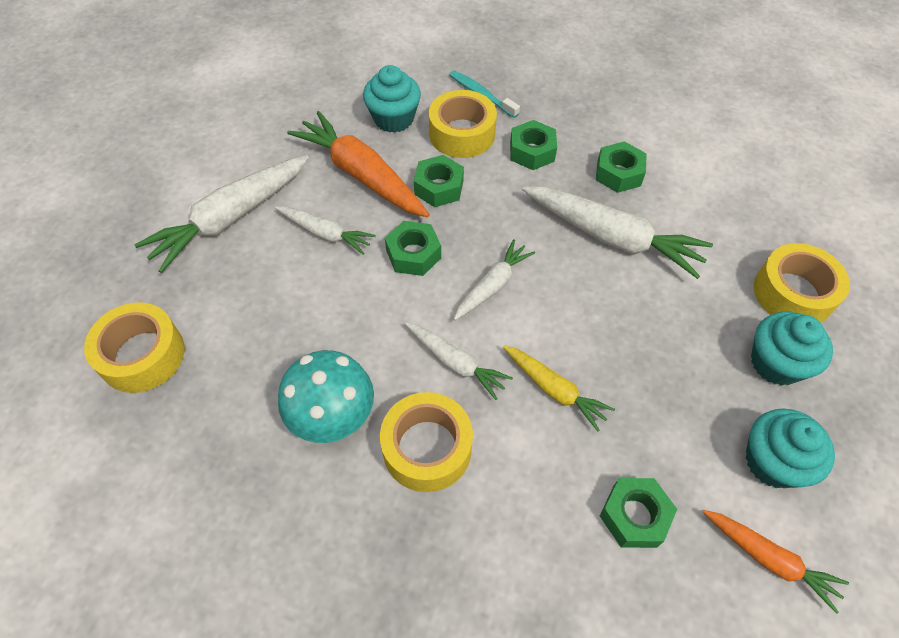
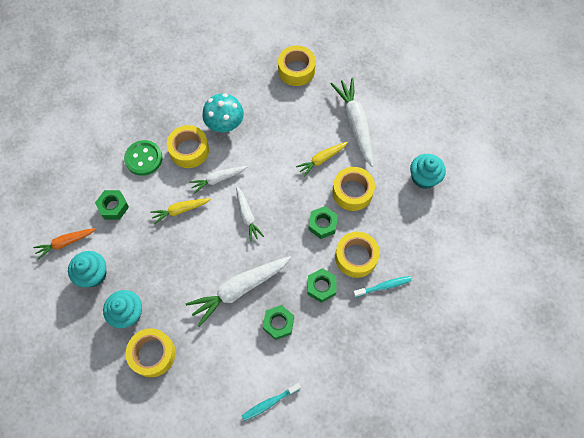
camera: 120 degrees right, 10 degrees up
(325, 233) = (322, 159): white carrot -> yellow carrot
(361, 175) = (352, 192): orange carrot -> yellow tape
(393, 119) = (387, 227): turquoise cupcake -> turquoise cupcake (423, 178)
(413, 254) = (286, 191): green nut -> none
(498, 527) = (143, 158): none -> green button
(717, 140) = (269, 403): none -> turquoise toothbrush

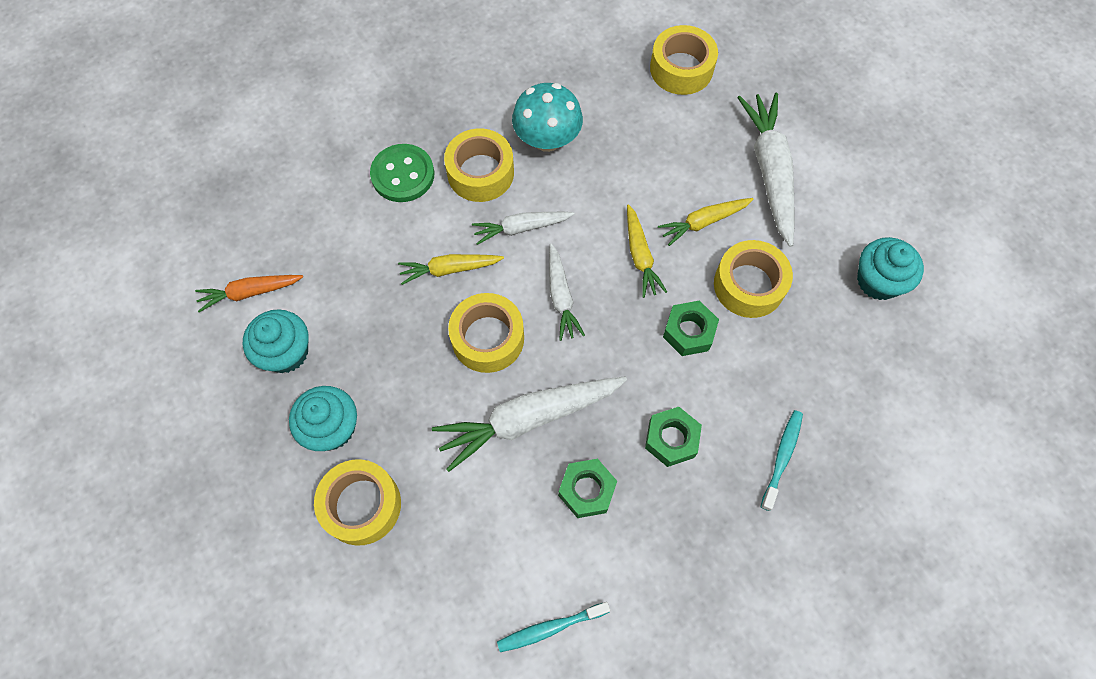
camera: 10 degrees right, 0 degrees up
(113, 207) = (339, 246): green nut -> none
(289, 185) = (640, 256): none -> yellow carrot
(356, 257) = (739, 398): yellow tape -> yellow tape (488, 338)
(383, 286) = (782, 457): turquoise toothbrush -> turquoise toothbrush turned 60 degrees counterclockwise

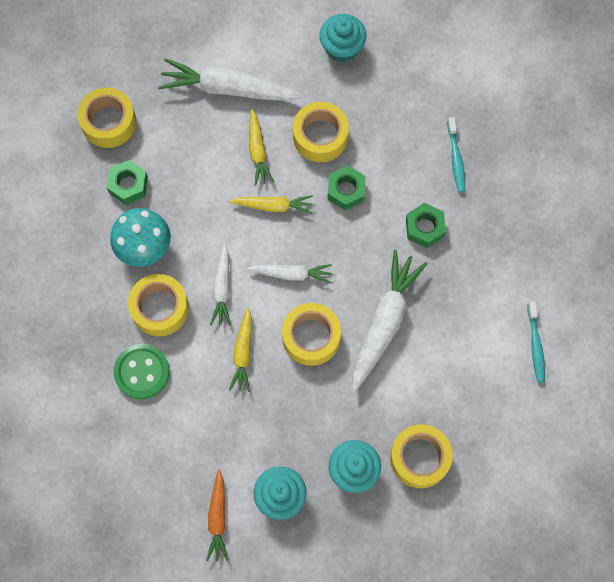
camera: 75 degrees left, 5 degrees up
(529, 419) = (384, 323): white carrot -> white carrot turned 150 degrees counterclockwise
(587, 490) = (447, 296): green nut -> green nut (128, 185)
(782, 457) = (456, 159): turquoise toothbrush -> turquoise toothbrush turned 135 degrees counterclockwise

